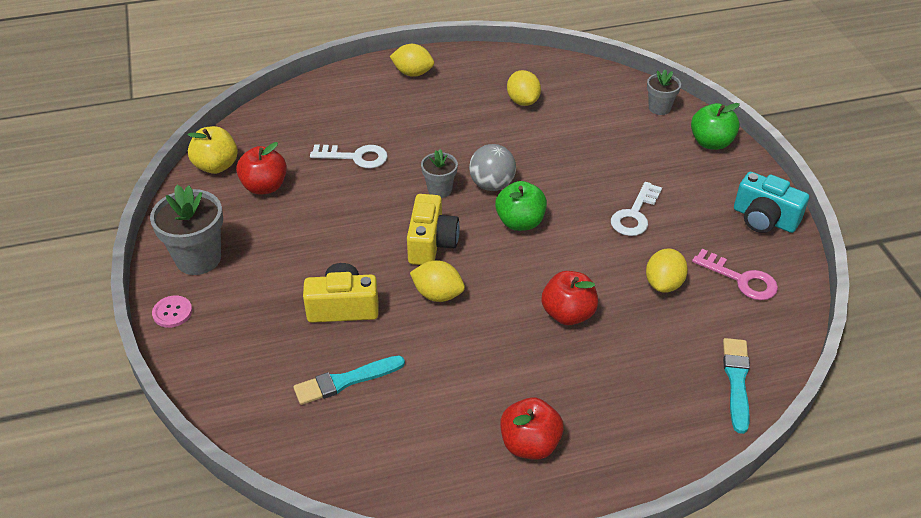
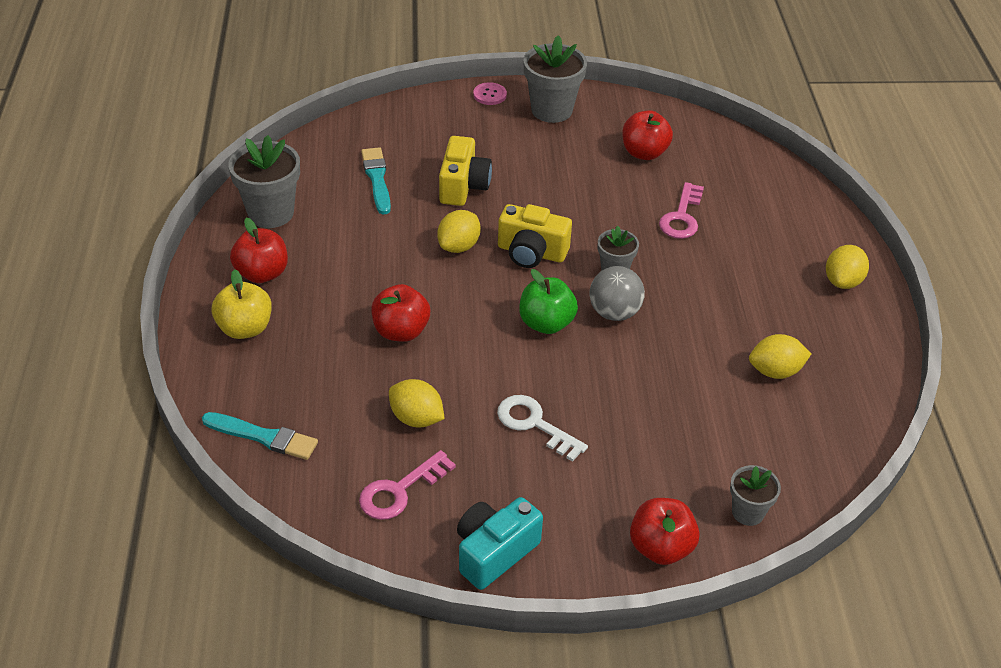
camera: 100 degrees right, 0 degrees up
(216, 166) = (682, 125): yellow apple -> yellow apple (245, 328)
(355, 157) = (681, 216): white key -> pink key
(428, 465) = (271, 213): none -> grey flower pot
(711, 143) = (660, 547): green apple -> red apple

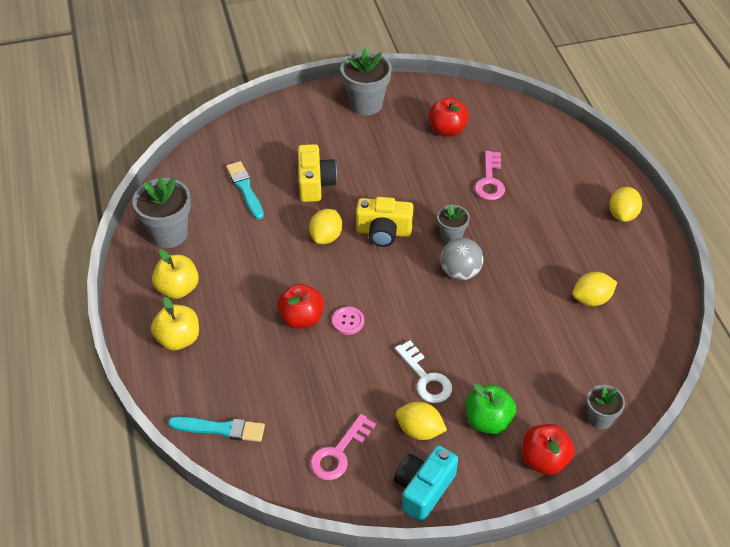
camera: 10 degrees left, 5 degrees up
(262, 273) = (178, 289): red apple -> yellow apple
(416, 418) = (334, 390): yellow lemon -> yellow lemon (419, 430)
(489, 95) = (313, 98): pink button -> pink button (348, 321)
(535, 424) = (425, 378): white key -> white key turned 150 degrees counterclockwise
(546, 323) = (411, 291): green apple -> green apple (488, 421)

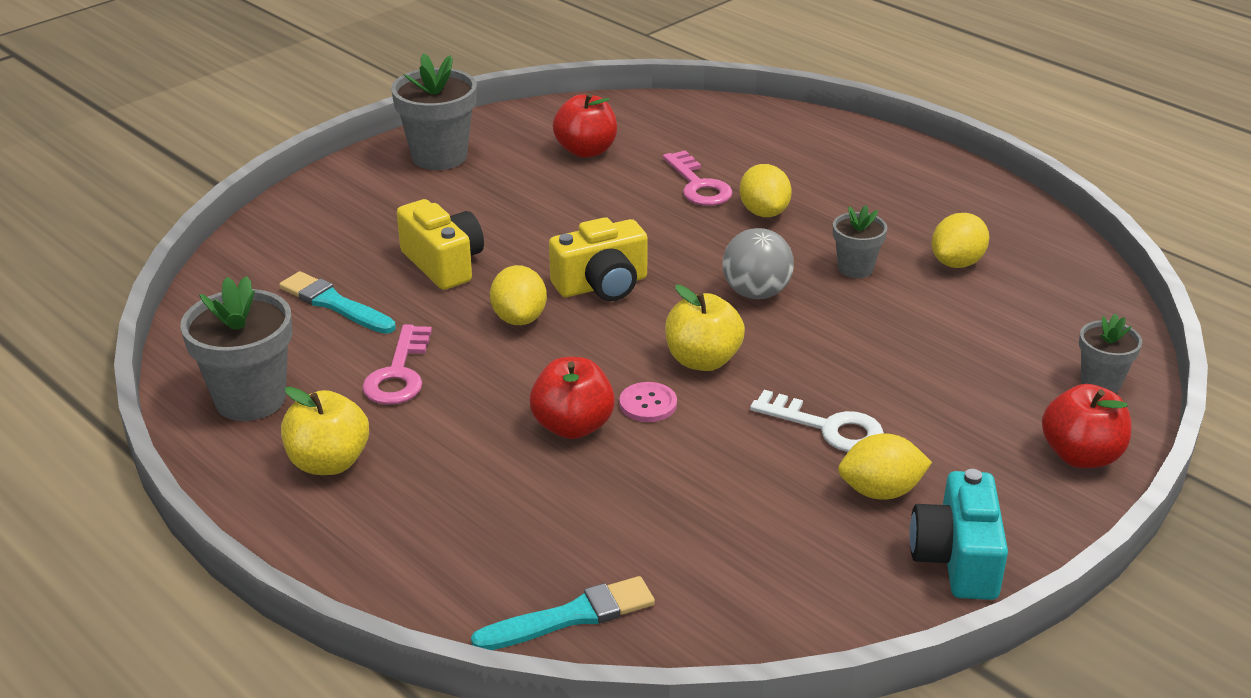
camera: 30 degrees left, 15 degrees down
(178, 339) = (388, 527): yellow apple -> yellow apple (702, 360)
(339, 453) = (790, 568): pink key -> pink key (398, 373)
(451, 236) = (704, 259): grey flower pot -> grey flower pot (855, 268)
(488, 421) = (962, 442): green apple -> none
(622, 215) = (905, 167): yellow lemon -> yellow lemon (764, 212)

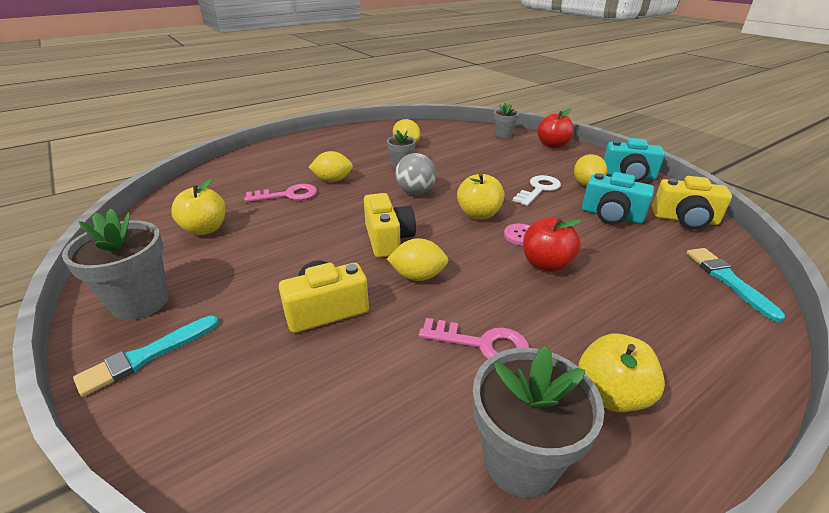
camera: 80 degrees left, 0 degrees up
(335, 304) = (363, 385): turquoise brush -> turquoise brush (147, 356)
(586, 151) = (205, 229): red apple -> yellow apple
(753, 510) = (611, 215): none -> turquoise camera
(772, 609) = (685, 219): none -> yellow camera

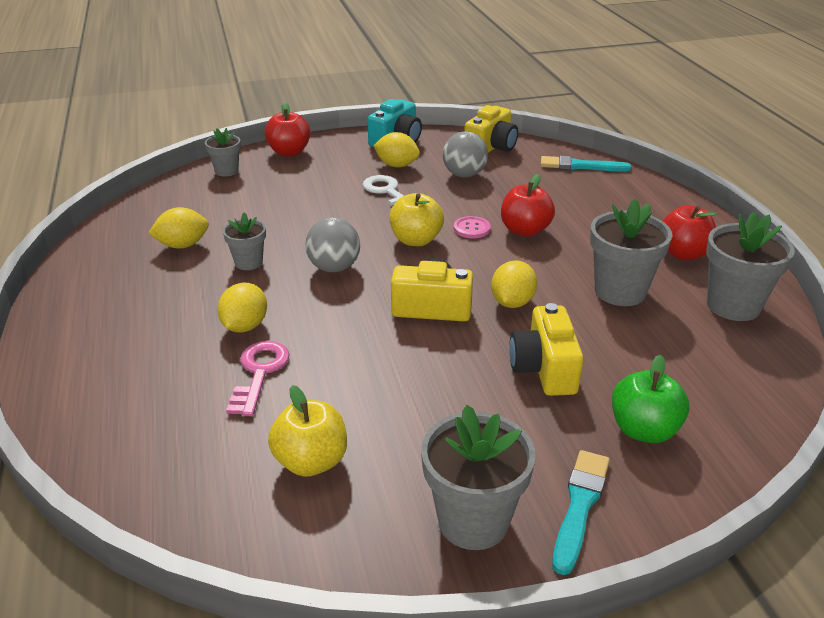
camera: 70 degrees left, 0 degrees up
(147, 356) = (580, 506): turquoise brush -> turquoise brush turned 135 degrees counterclockwise
(247, 388) = (644, 430): none -> green apple
(482, 344) = (620, 291): pink key -> grey flower pot
(611, 215) = (464, 175): turquoise camera -> grey ball
(611, 394) = (683, 254): yellow apple -> red apple

